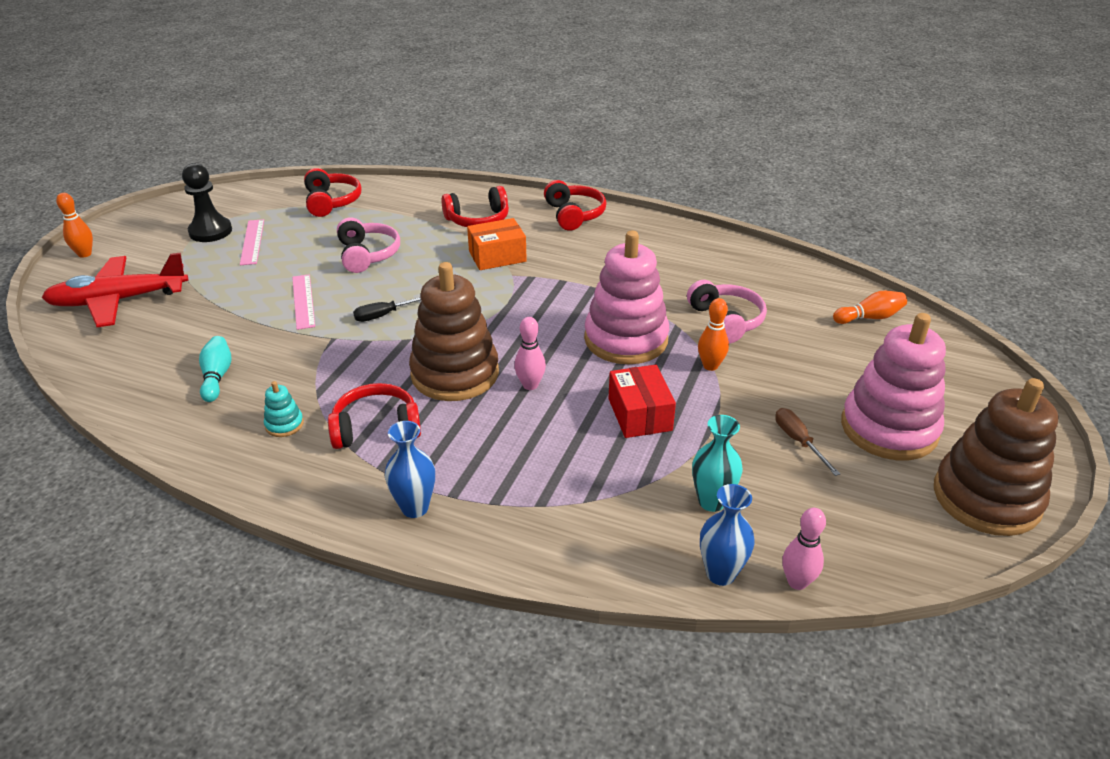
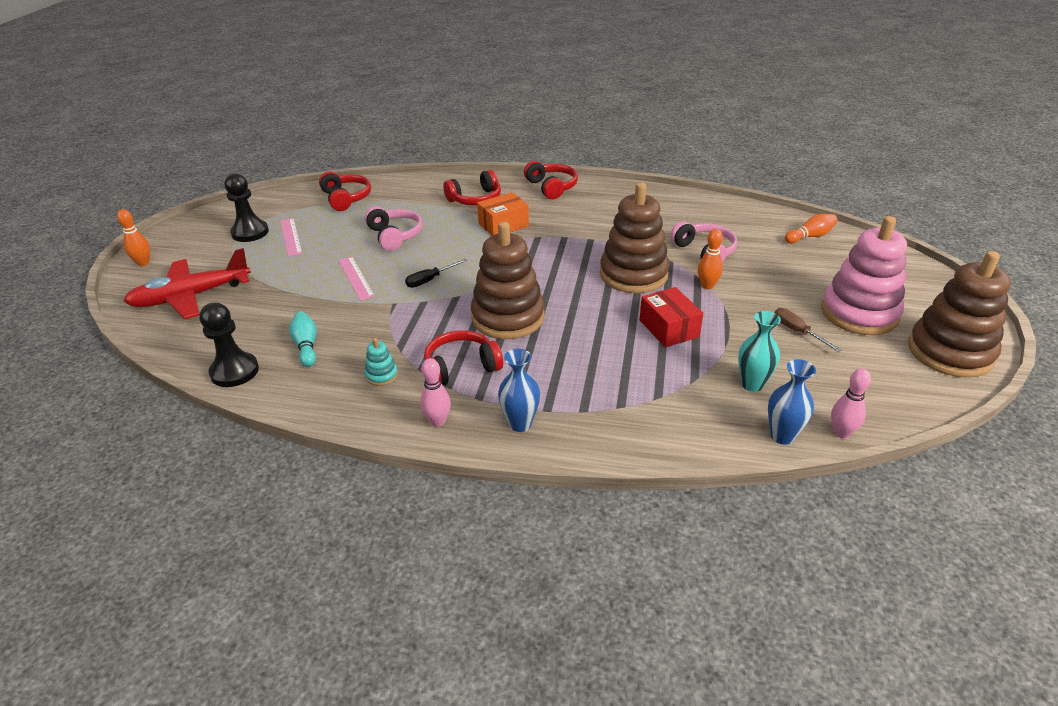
camera: 10 degrees left, 0 degrees up
(129, 396) = (234, 371): none -> black pawn
(530, 385) = (573, 318): pink bowling pin -> pink bowling pin (437, 421)
(626, 339) = (633, 275): pink stacking toy -> brown stacking toy

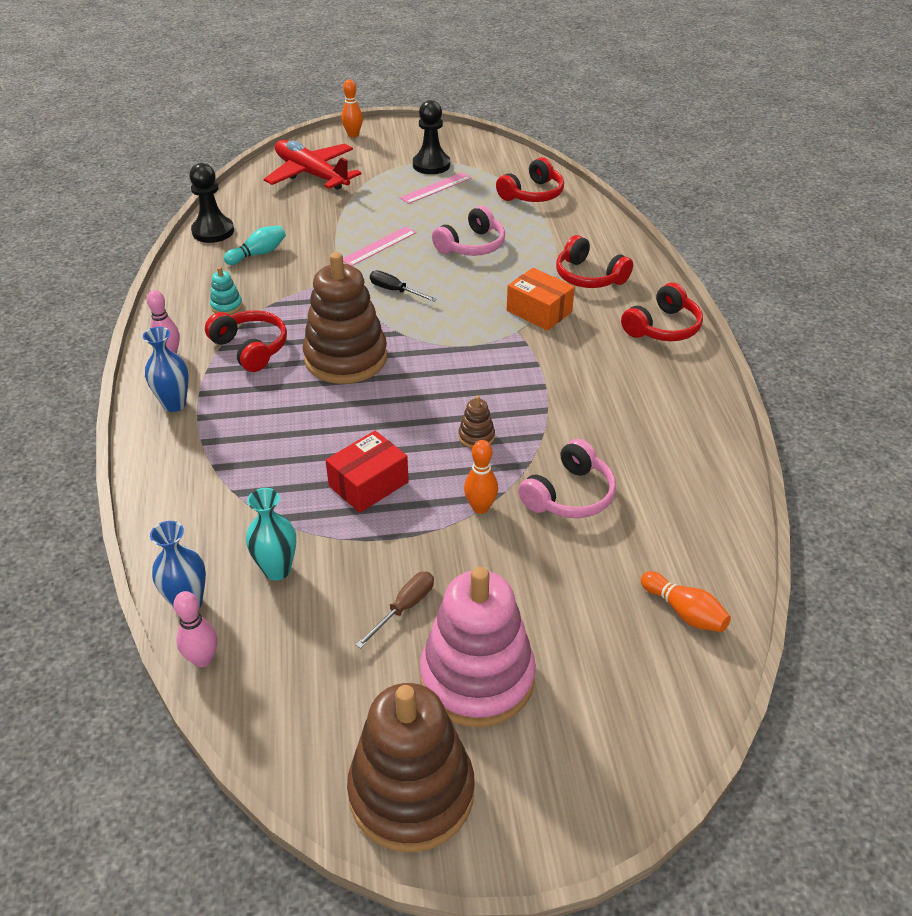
camera: 70 degrees right, 5 degrees up
(633, 275) = (476, 437): brown stacking toy -> brown stacking toy, size x0.40

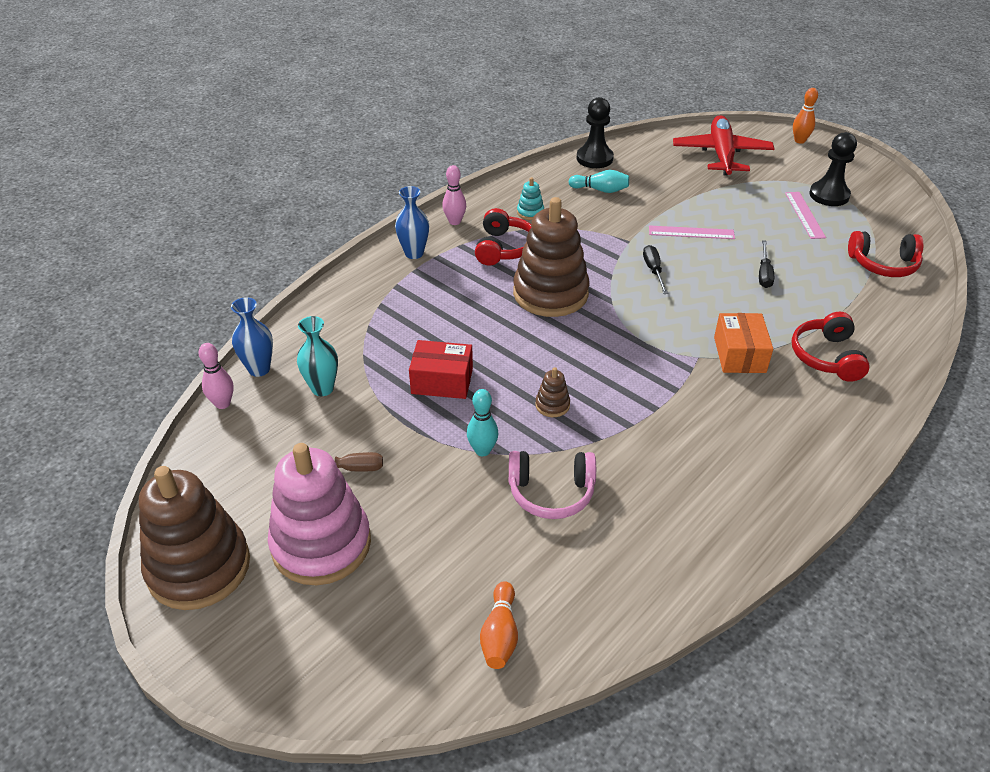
camera: 50 degrees right, 0 degrees up
(436, 188) = (804, 215): pink ruler -> pink ruler turned 75 degrees clockwise
(472, 245) = (764, 274): pink headphones -> black screwdriver
(480, 507) = (482, 450): orange bowling pin -> turquoise bowling pin
(663, 327) = (827, 438): red headphones -> none

